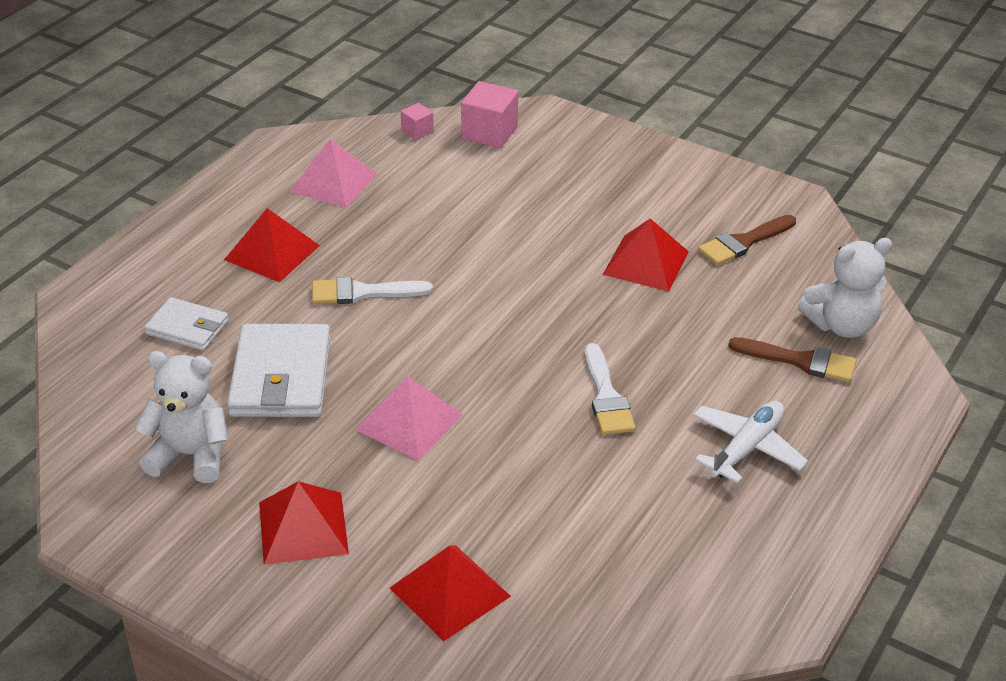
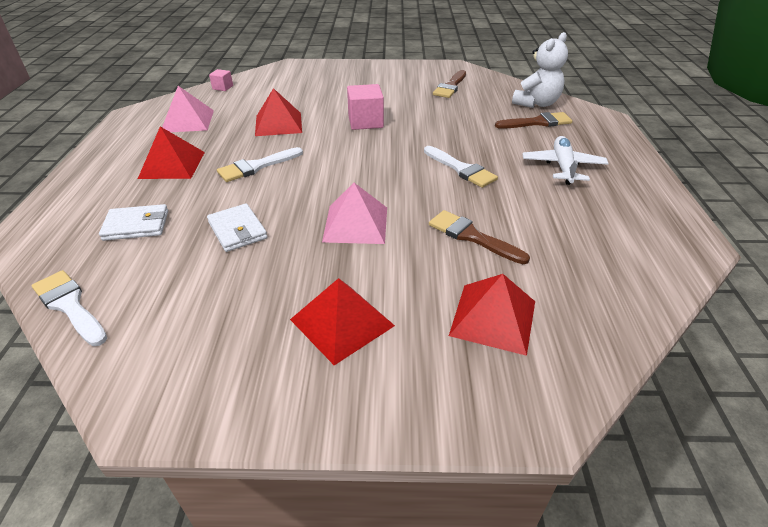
camera: 30 degrees left, 0 degrees up
(83, 399) = (69, 305): none -> white brush
(190, 455) = (202, 309): white teddy bear -> none
(281, 377) = (237, 230): white wallet -> white wallet, size x0.58
(489, 133) = (267, 79): pink cube -> pink cube (365, 122)
(522, 494) = (472, 236): none -> brown brush
(645, 263) = (412, 107): red pyramid -> red pyramid (278, 124)

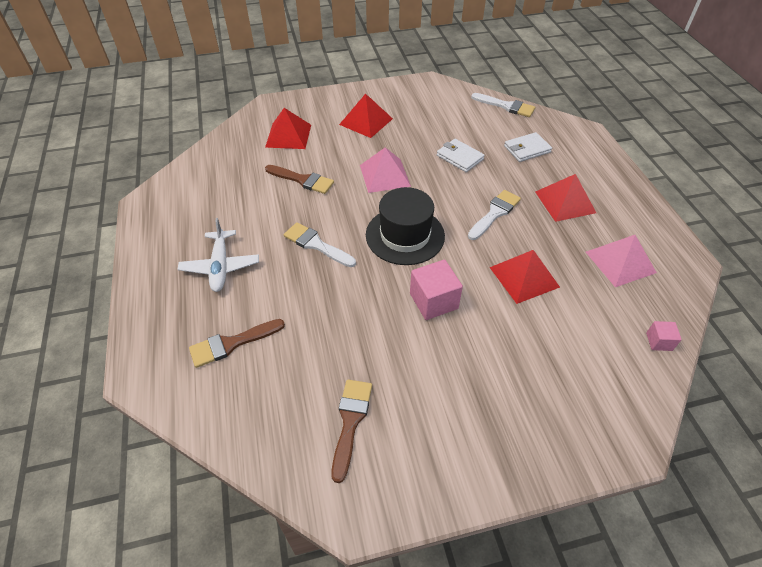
camera: 165 degrees right, 10 degrees up
(365, 163) = (405, 235): none -> black hat
(536, 103) = (225, 395): white teddy bear -> none

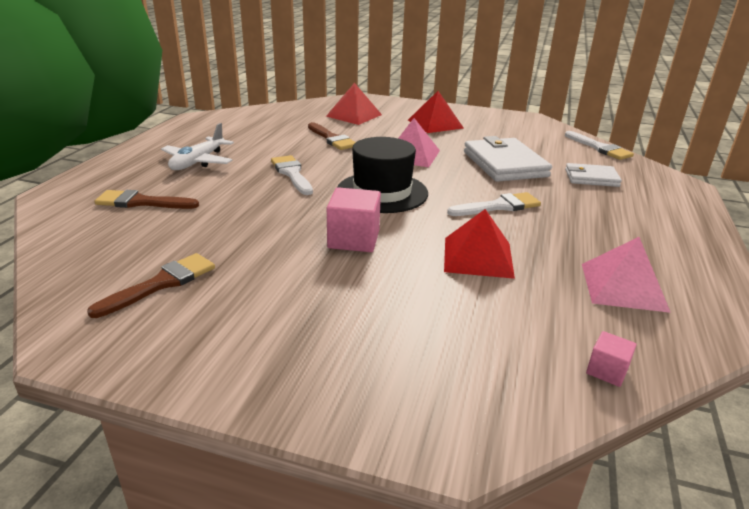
camera: 30 degrees right, 20 degrees down
(459, 157) = (504, 164): white wallet -> white wallet, size x1.72
(565, 202) = (597, 223): red pyramid -> none

